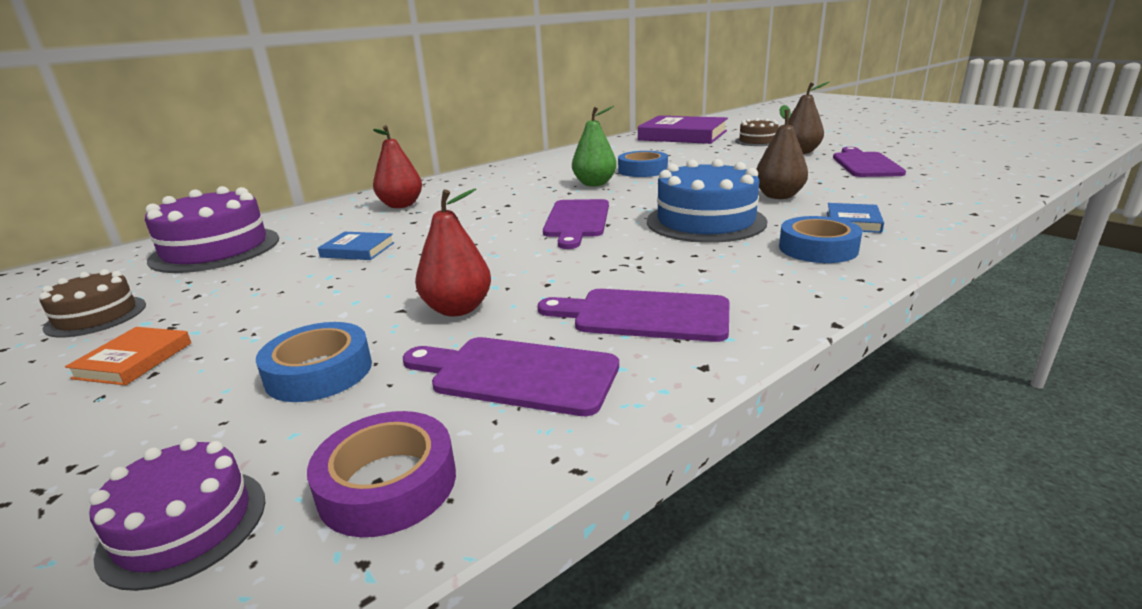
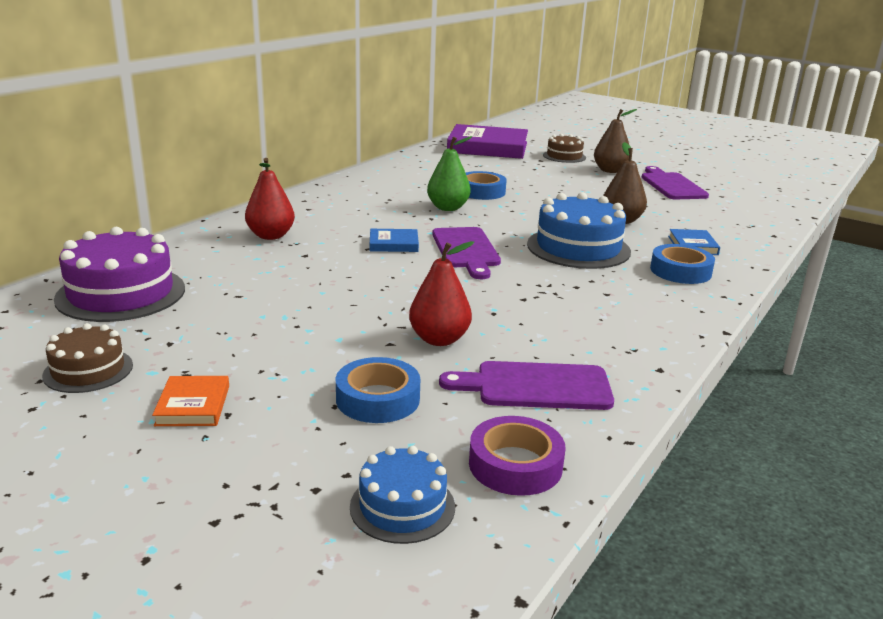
camera: 20 degrees left, 0 degrees up
(184, 525) = (402, 506): purple cake -> blue cake
(357, 250) = (282, 288): blue book -> blue book (393, 244)
(643, 315) = (591, 334): purple cutting board -> none

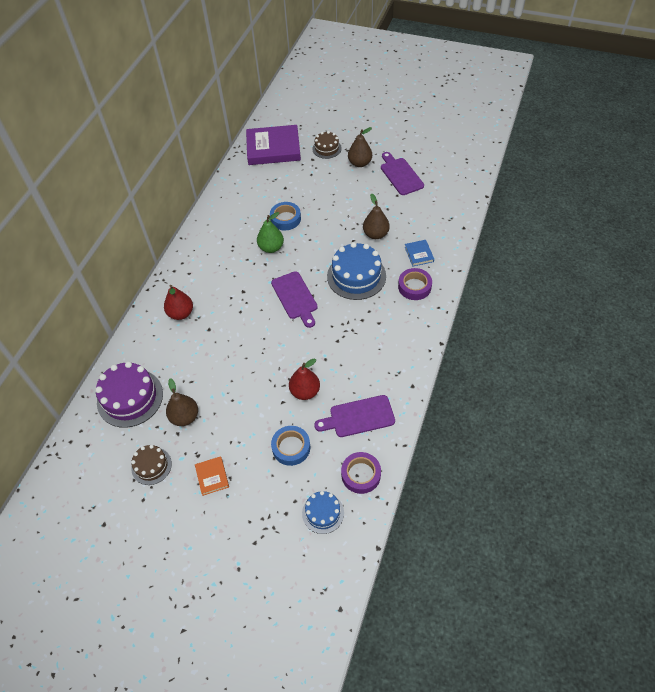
camera: 10 degrees left, 30 degrees up
(197, 328) = (185, 417): none -> brown pear
(393, 244) = (253, 302): blue book -> none
(680, 271) = (414, 287): blue tape -> purple tape

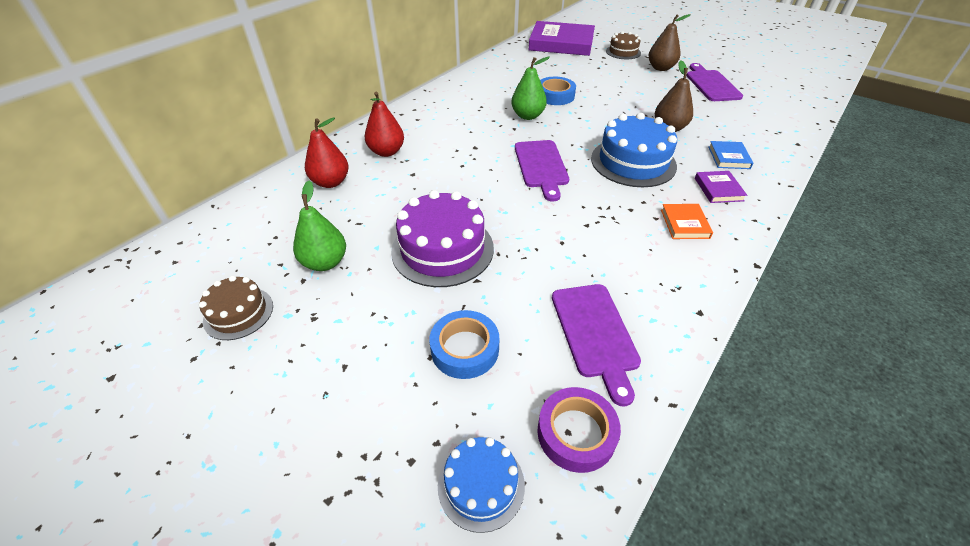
camera: 15 degrees right, 10 degrees down
(130, 398) = (268, 221): purple cake -> purple cake (442, 249)
(185, 417) = (325, 262): brown pear -> green pear
(212, 476) = (317, 356): orange book -> orange book (684, 224)
(305, 391) = (517, 275): red pear -> red pear (331, 182)
(358, 417) = (595, 334): purple cutting board -> purple cutting board turned 105 degrees counterclockwise
(414, 287) = (718, 189): purple tape -> purple book

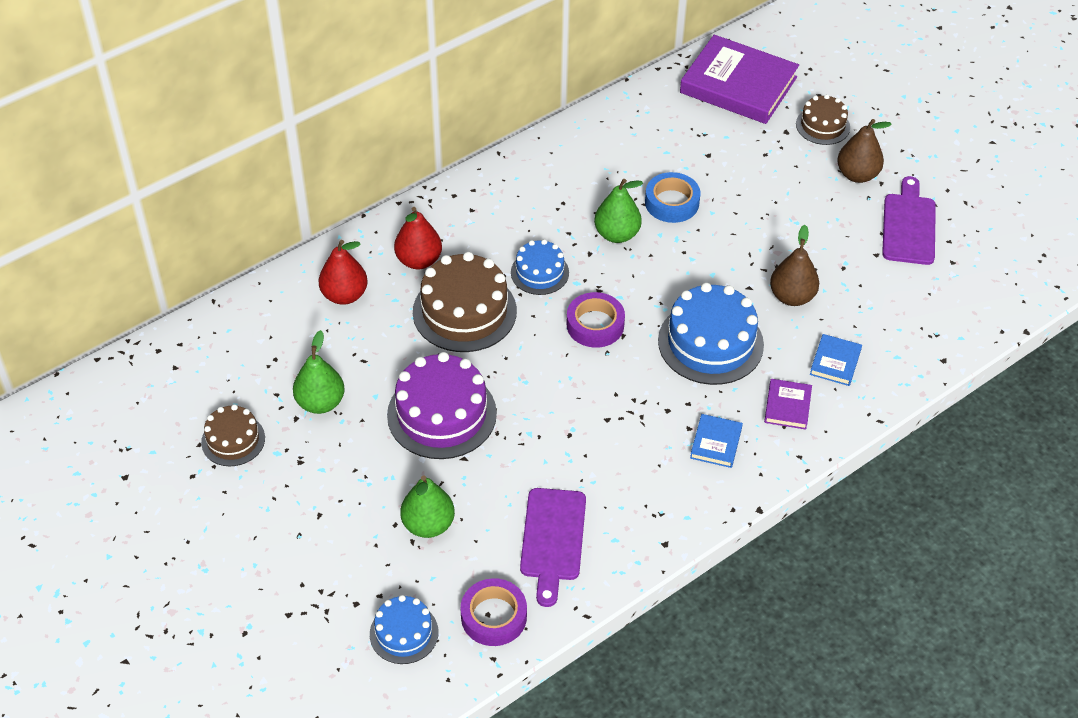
camera: 15 degrees right, 5 degrees up
(435, 176) = (464, 311): none -> brown cake
(465, 349) = (428, 524): blue tape -> green pear
(483, 144) = (539, 272): none -> blue cake
(541, 166) = (595, 325): purple cutting board -> purple tape
(684, 224) = (716, 443): orange book -> blue book

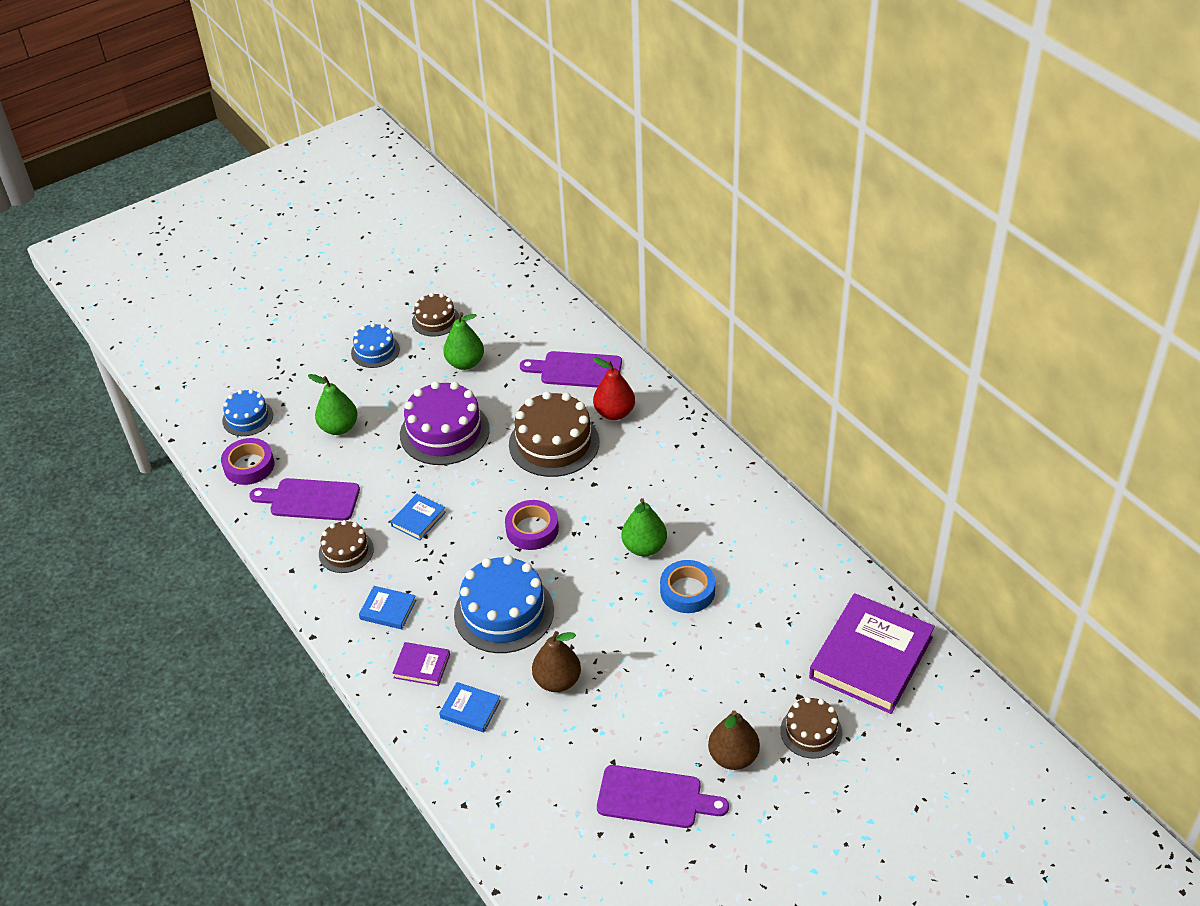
camera: 95 degrees right, 5 degrees down
(344, 295) = (576, 370): red pear -> purple cutting board
(539, 272) = (597, 492): blue cake -> blue cake (375, 351)
(582, 427) = (418, 519): none -> blue book
(634, 492) = (346, 551): none -> brown cake

